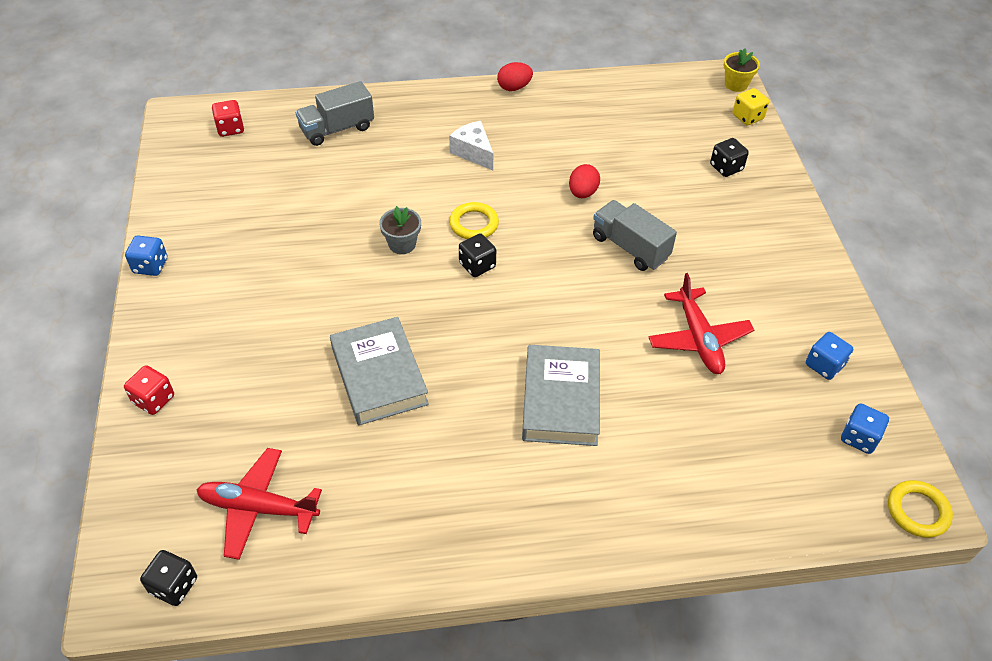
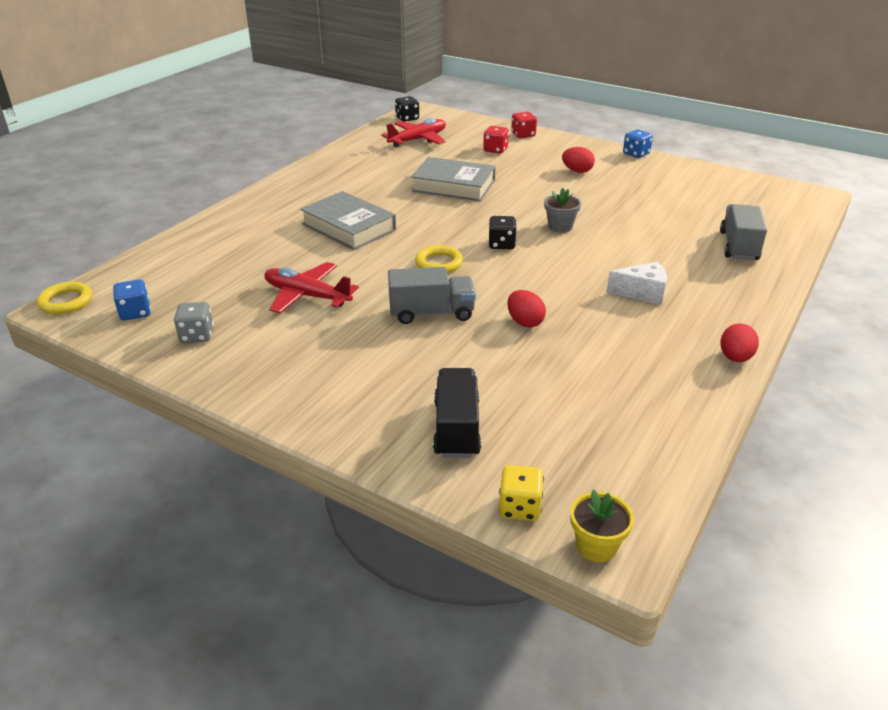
camera: 130 degrees right, 15 degrees down
(230, 128) = (776, 208): red dice -> red dice (495, 150)
(246, 292) = (577, 171): none -> red egg
(474, 224) = (548, 259): yellow ring -> yellow ring (439, 263)
(726, 167) = (456, 428): black dice -> black truck
(824, 365) = (197, 335): blue dice -> grey dice

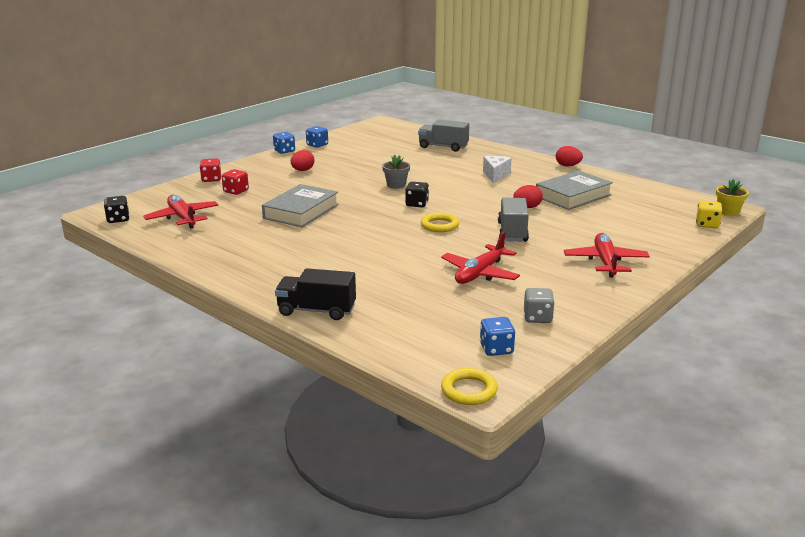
camera: 80 degrees left, 10 degrees down
(347, 387) = (605, 262): none -> red plane
(349, 227) = (361, 254): grey book -> grey book (573, 195)
(456, 428) = (644, 234): black truck -> black truck (317, 310)
(673, 167) = (317, 145): none -> blue dice

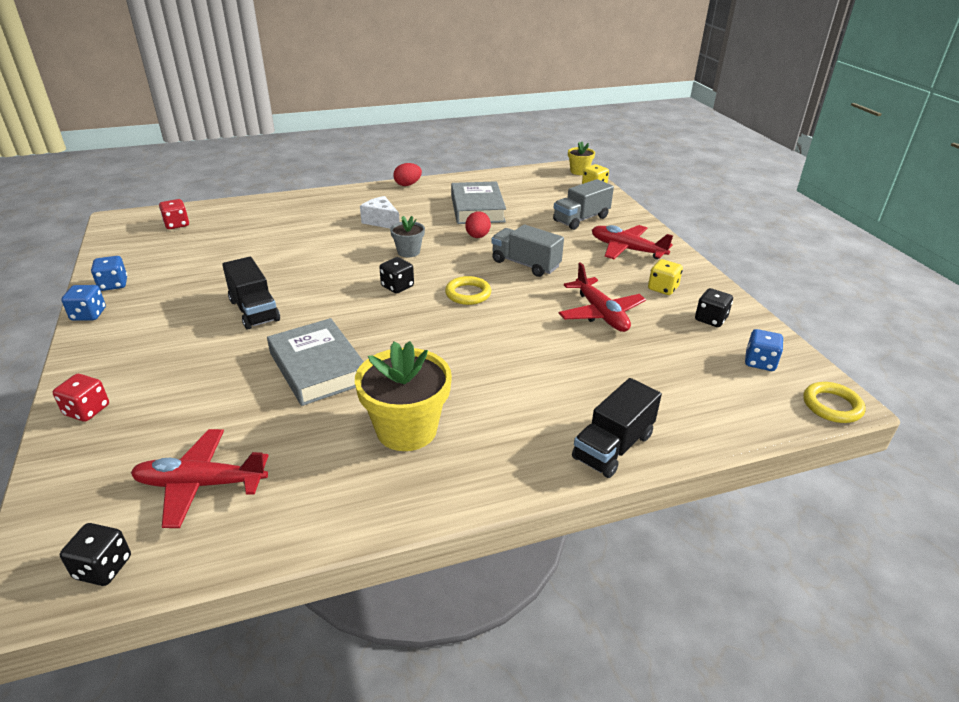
camera: 60 degrees left, 10 degrees up
(236, 191) = (171, 401): red dice -> red dice (177, 224)
(270, 248) = (406, 429): none -> yellow flower pot
(302, 170) = (183, 323): red egg -> none
(336, 180) = (254, 310): none -> black truck
(396, 185) = (328, 279): grey flower pot -> grey flower pot (408, 252)
(443, 147) = (262, 217): grey truck -> grey truck (581, 219)
(537, 317) = (710, 319): grey dice -> black dice
(559, 289) = (662, 288): none -> yellow dice

